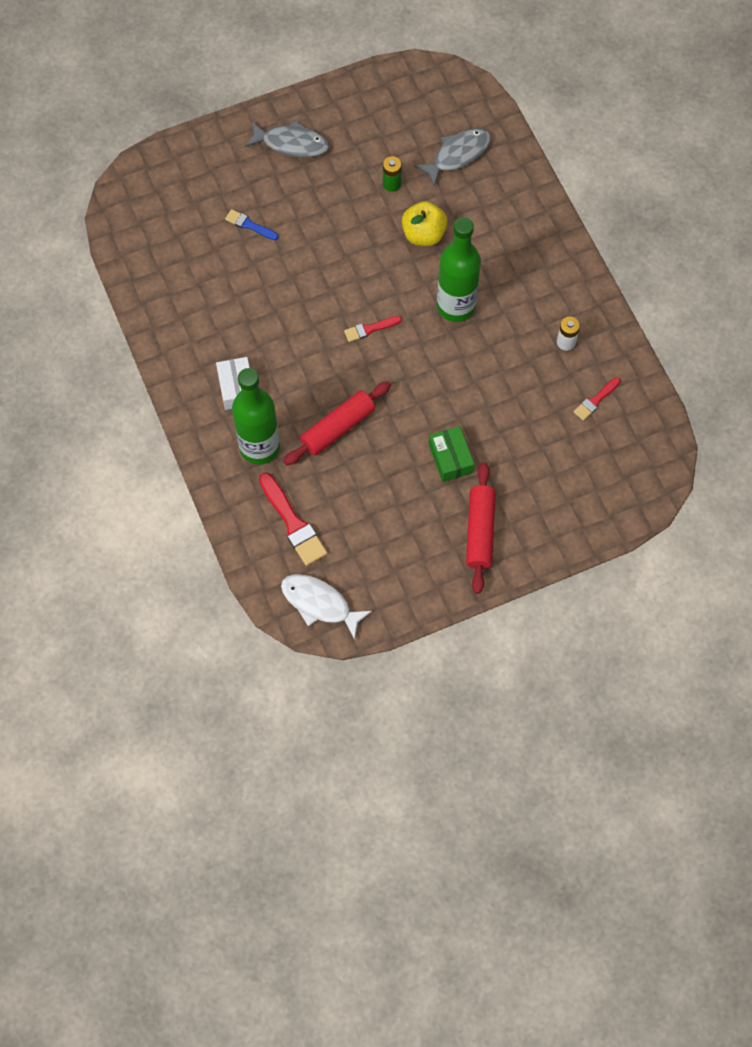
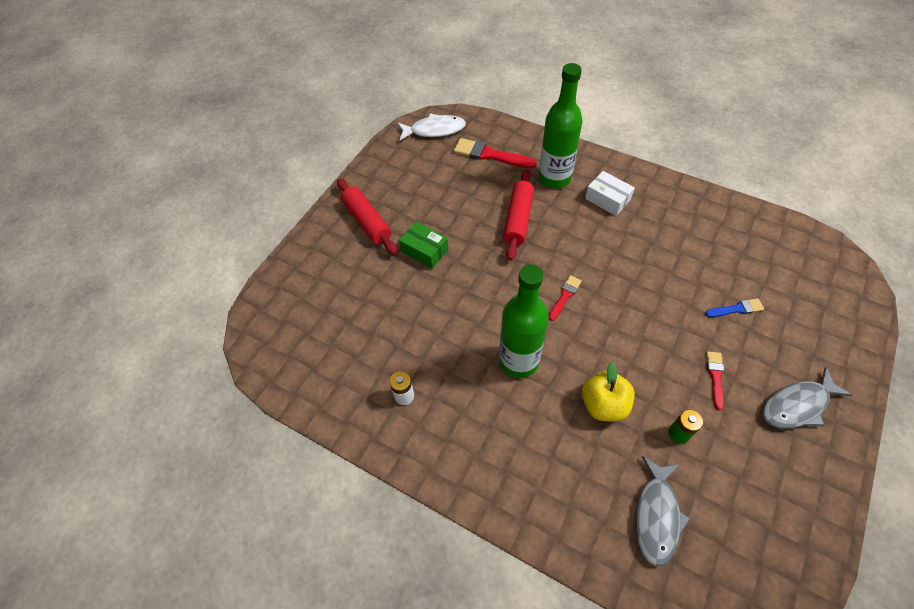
camera: 145 degrees right, 10 degrees down
(595, 400) = (345, 363): red brush -> red brush (715, 377)

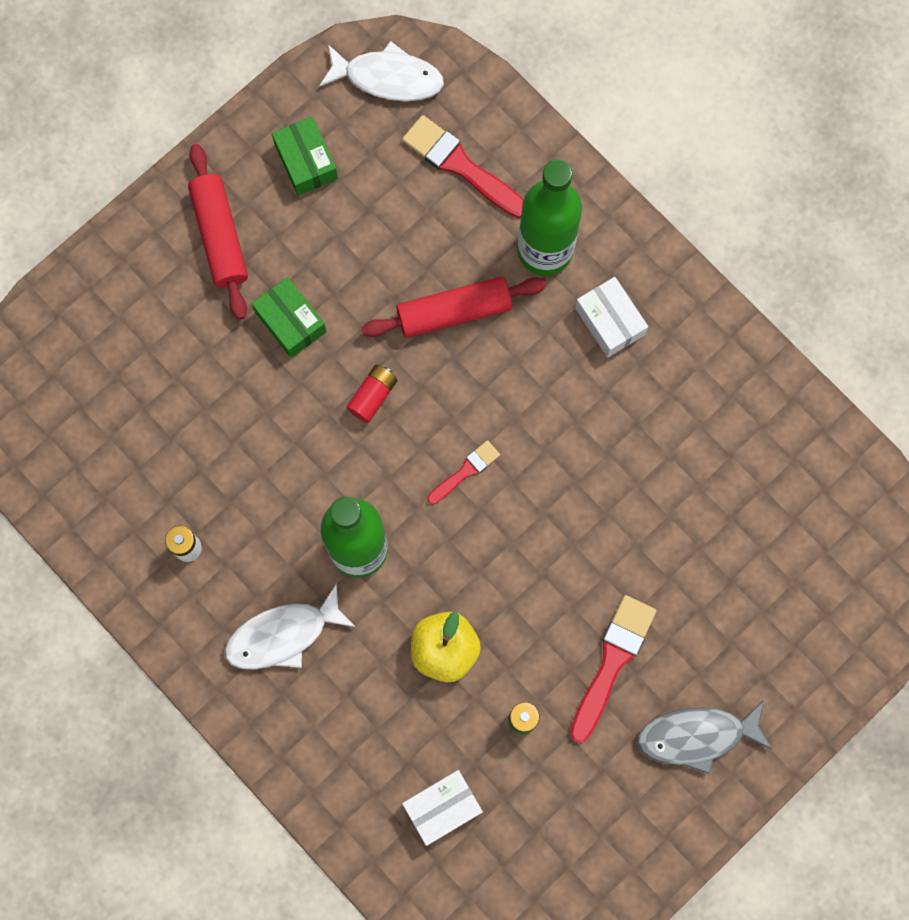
camera: 15 degrees right, 20 degrees up
(404, 175) = (306, 161): none -> green box
(490, 274) = (372, 396): none -> red battery
(490, 431) = (283, 635): none -> white fish
(518, 219) = (454, 312): red rolling pin -> red rolling pin turned 45 degrees clockwise
(656, 516) = (442, 807): grey fish -> white box
(715, 377) = (612, 662): red brush -> red brush, size x1.75
(736, 309) = (699, 574): blue brush -> none

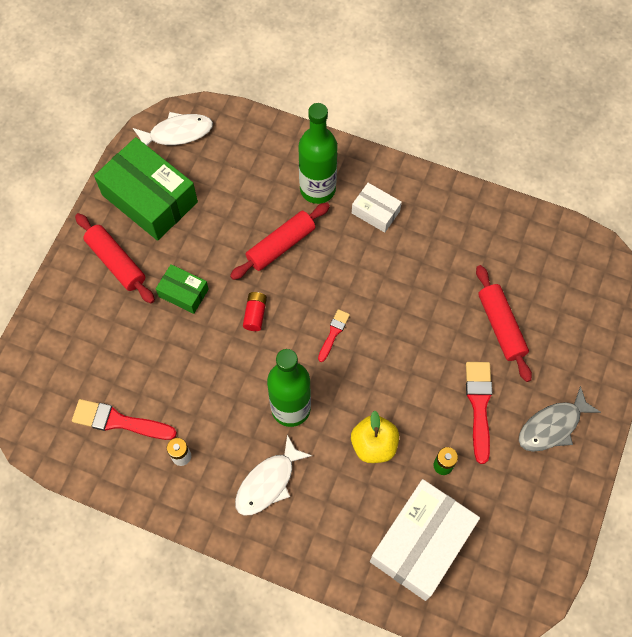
camera: 25 degrees left, 10 degrees down
(306, 161) = (150, 198): green box -> green box, size x1.99
(442, 807) = (421, 543): white box -> white box, size x1.99
(461, 166) = (244, 163): red brush -> red brush (119, 421)
(699, 566) = (501, 326): none -> red rolling pin

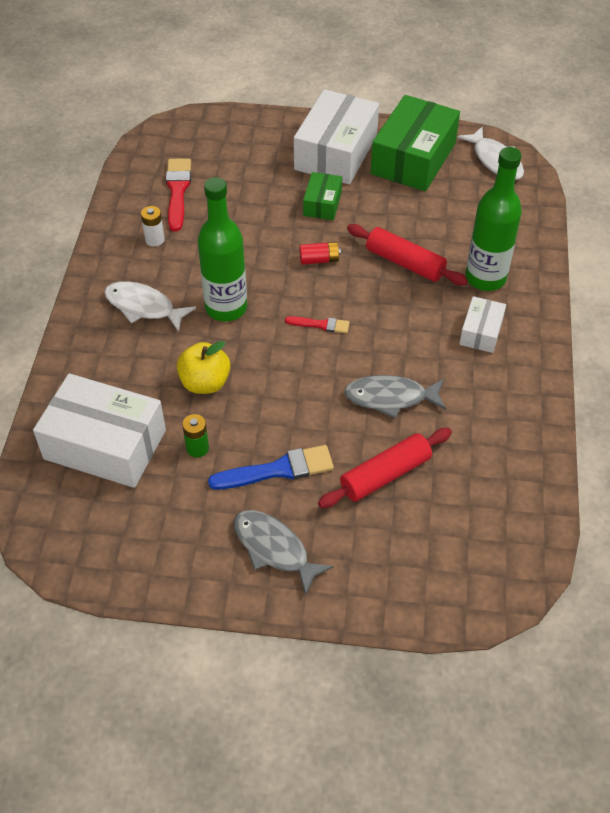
camera: 75 degrees right, 15 degrees down
(116, 262) = (336, 152): red rolling pin -> white box
(426, 300) = (390, 398): none -> grey fish
(479, 405) = (278, 470): red brush -> blue brush

